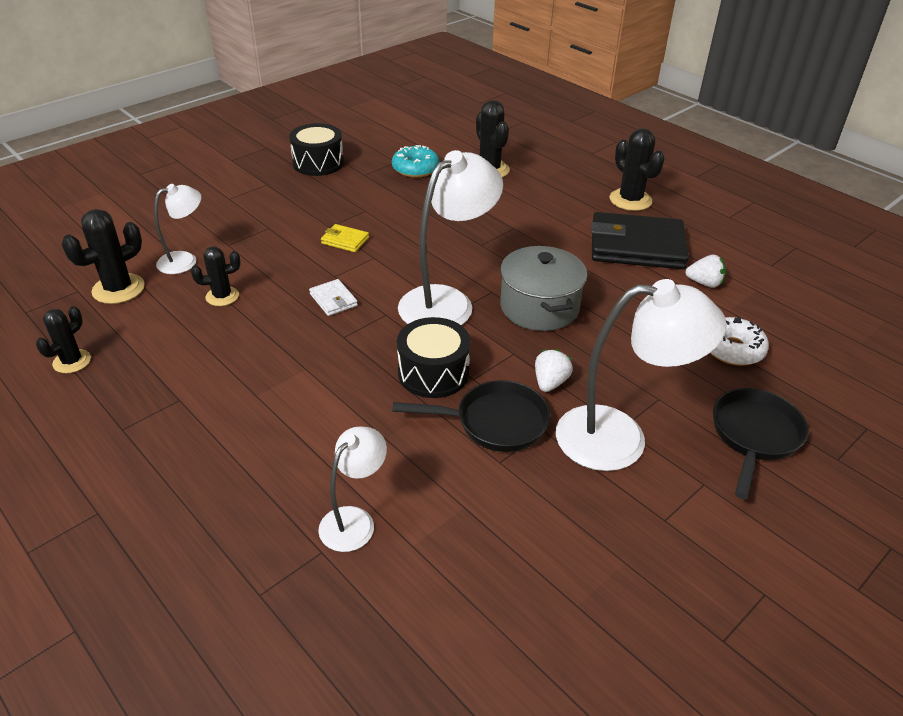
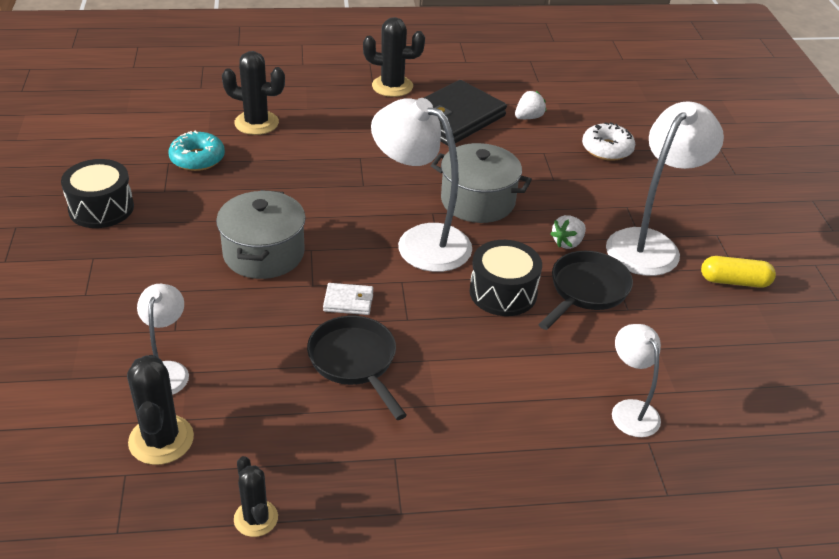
camera: 55 degrees left, 0 degrees up
(222, 296) = (263, 369): black cactus -> none
(345, 240) = (263, 253): yellow wallet -> grey pot
(447, 301) = (421, 241): white lamp -> white lamp turned 45 degrees counterclockwise
(550, 382) = (567, 242): white strawberry -> white strawberry turned 105 degrees counterclockwise
(640, 529) = (734, 281): none -> yellow capsule
(754, 436) = (692, 191): black pan -> black pan (355, 362)

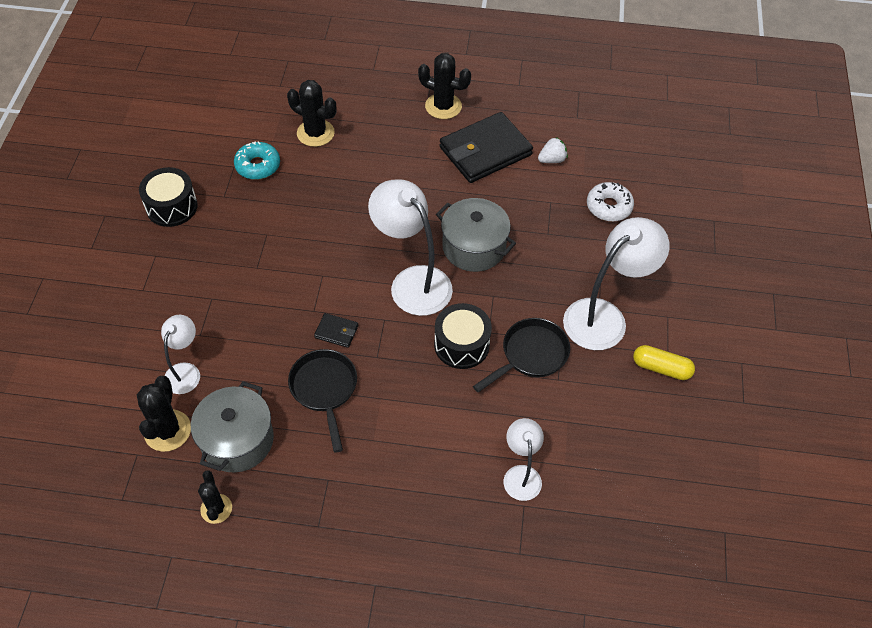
camera: 15 degrees right, 15 degrees up
(263, 253) = (284, 273): grey pot -> grey pot (237, 440)
(348, 301) = (336, 332): white wallet -> black wallet
(567, 242) = (534, 303): white strawberry -> none

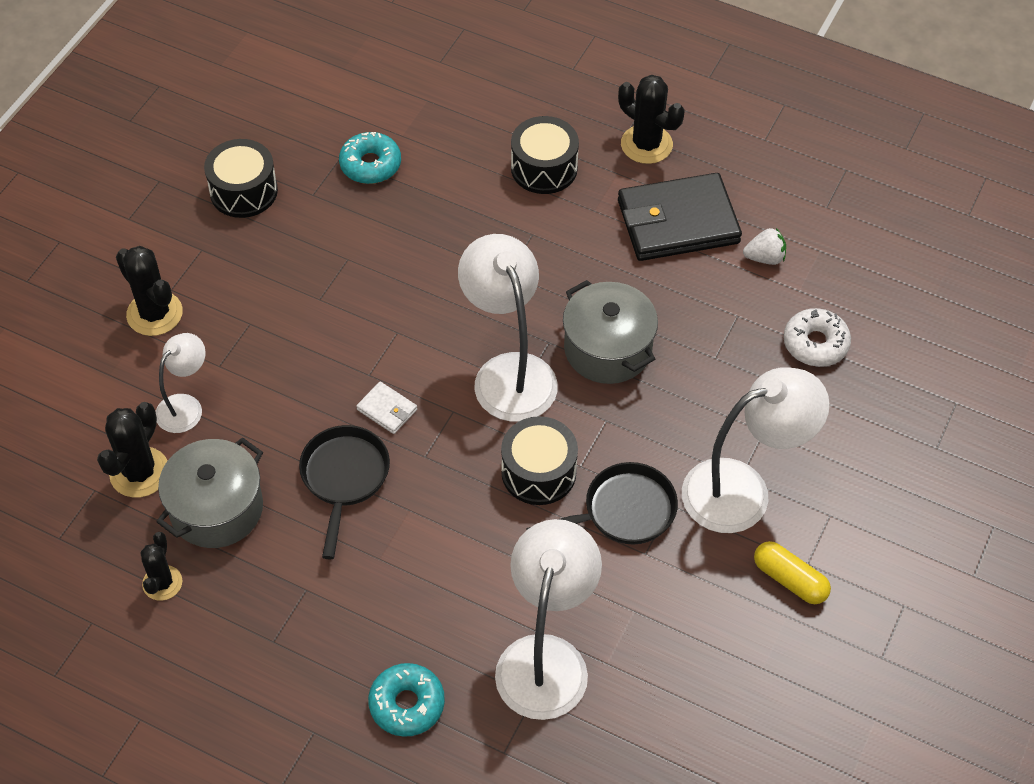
camera: 20 degrees right, 0 degrees up
(315, 133) = (461, 139): black cactus -> black cactus (154, 313)
(336, 332) = (387, 410): black wallet -> white wallet
(380, 138) = (544, 168): none -> black drum
(436, 541) = (407, 704): none -> turquoise donut
(521, 474) = (546, 658): white lamp -> white lamp, size x1.80

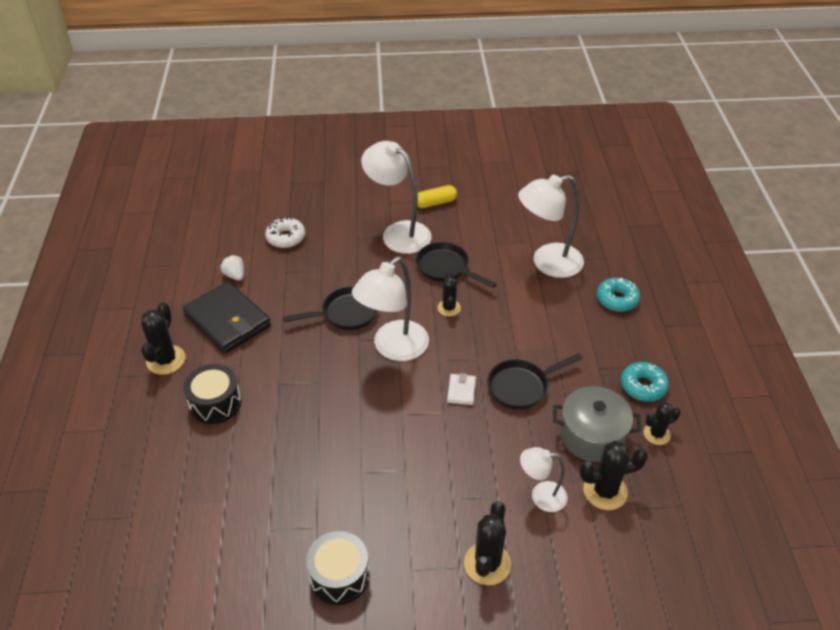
camera: 120 degrees left, 10 degrees down
(370, 165) = (266, 505): turquoise donut -> turquoise donut (643, 386)
(538, 472) = (449, 308): black drum -> black cactus
(607, 349) = (346, 314): grey pot -> black pan
(789, 580) = (435, 203): yellow capsule -> yellow capsule turned 60 degrees clockwise

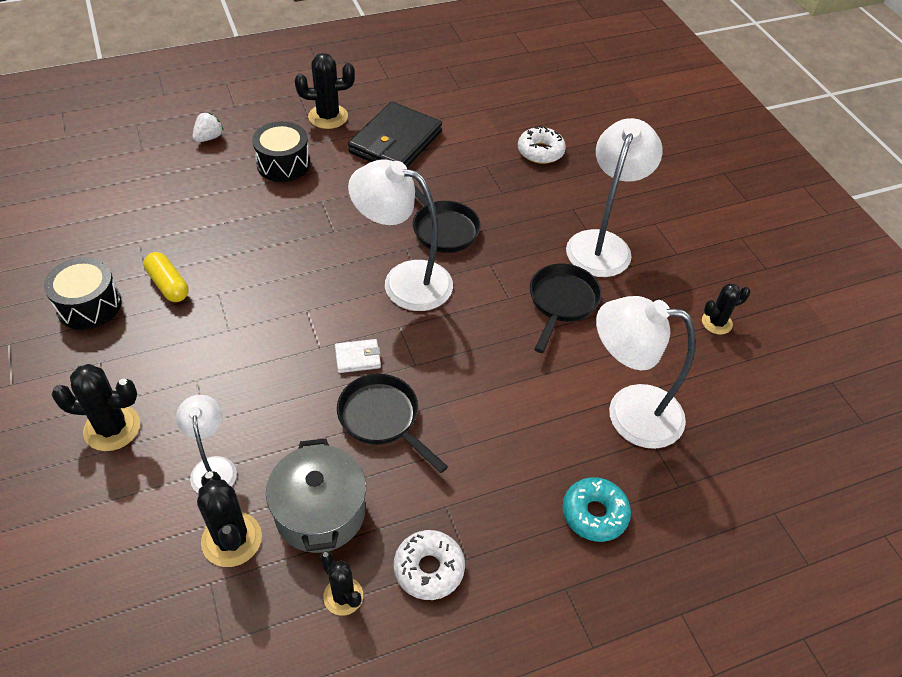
camera: 70 degrees right, 5 degrees up
(235, 275) = (462, 130): white strawberry -> white strawberry (209, 138)
(435, 203) = (681, 268): yellow capsule -> yellow capsule (168, 285)
(449, 308) = (491, 319): black cactus -> black cactus (716, 322)
(547, 263) = (629, 413): white lamp -> white lamp turned 45 degrees counterclockwise
(643, 386) = (429, 569): turquoise donut -> white donut

